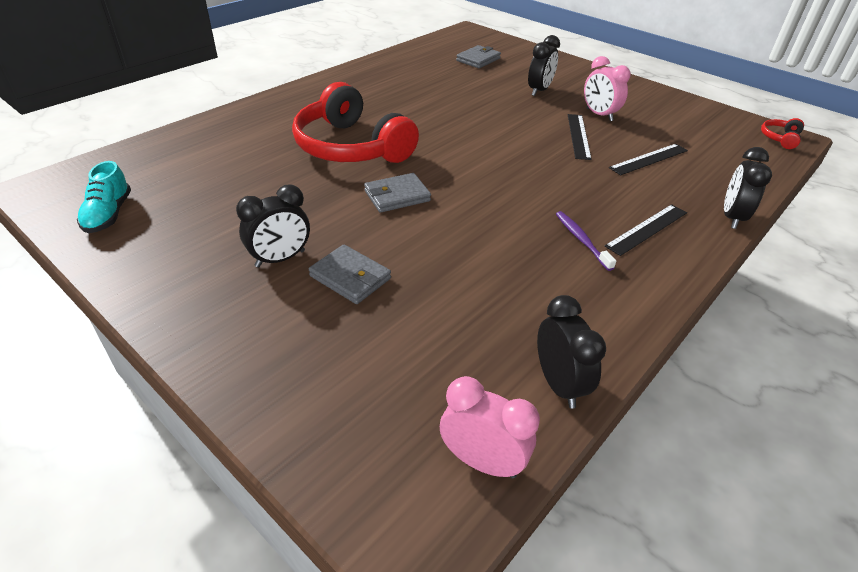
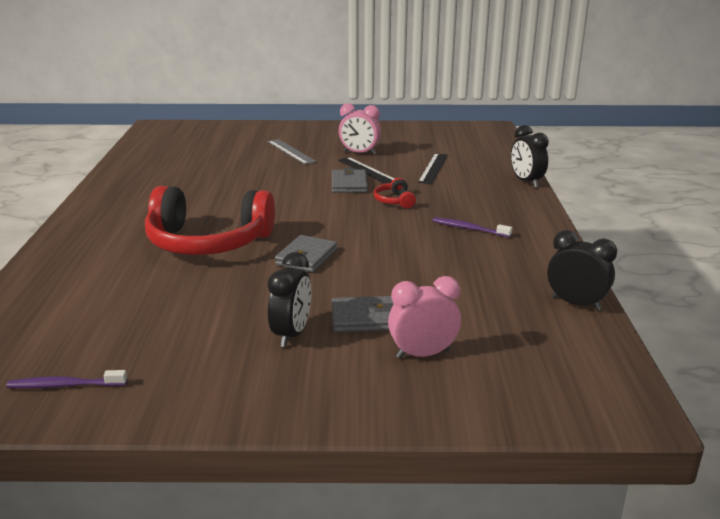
camera: 40 degrees left, 15 degrees down
(108, 214) = (65, 385): turquoise shoe -> purple toothbrush
(478, 59) = (203, 145): grey wallet -> grey wallet (349, 184)
(482, 461) = (599, 358): pink clock -> pink clock (422, 354)
(539, 91) = (291, 151): black clock -> grey ruler
(647, 229) = (494, 207): black ruler -> none
(780, 138) = (486, 130): red headphones -> red headphones (394, 201)

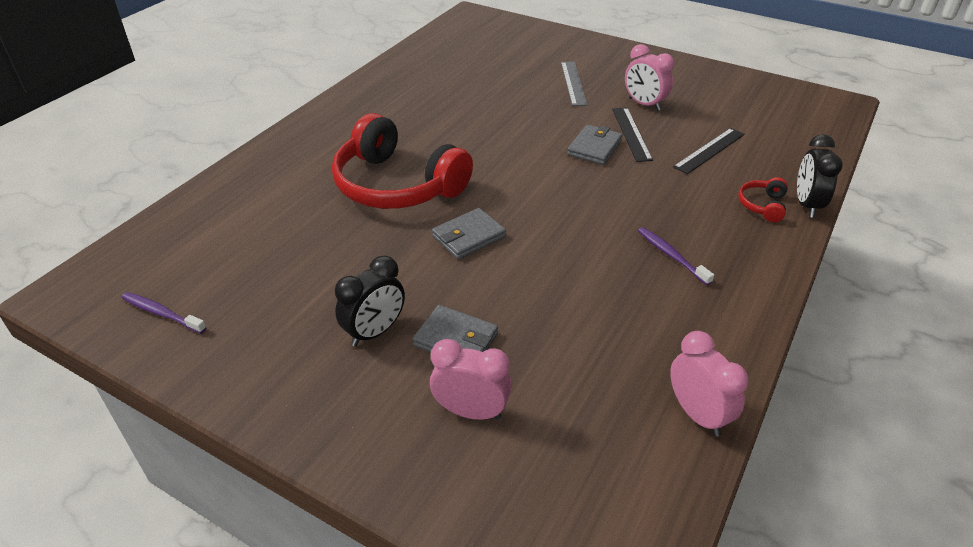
camera: 30 degrees right, 15 degrees up
(394, 201) = (623, 187): red headphones -> red headphones (762, 205)
(575, 304) = (697, 414): black clock -> pink clock

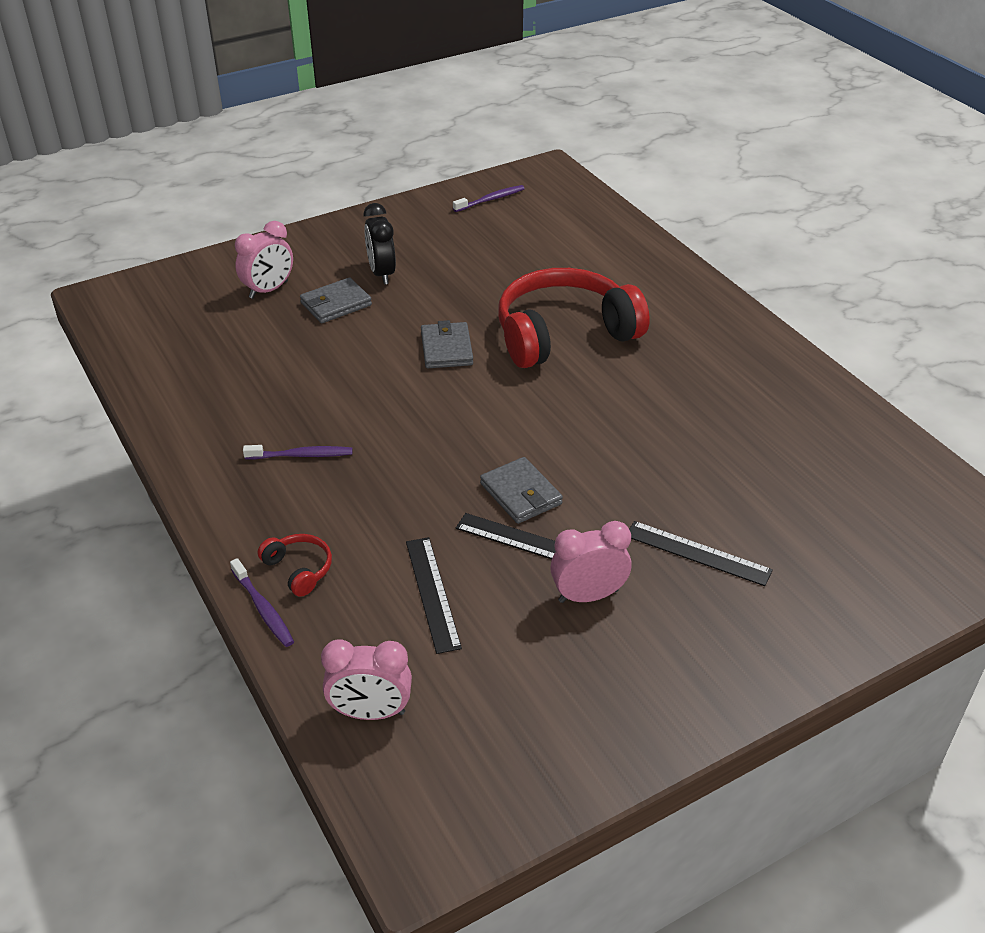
camera: 120 degrees right, 0 degrees up
(573, 83) = (697, 553): grey ruler -> black ruler
(697, 414) = (151, 380): pink clock -> pink clock (370, 712)
(806, 205) = (263, 609): black clock -> purple toothbrush

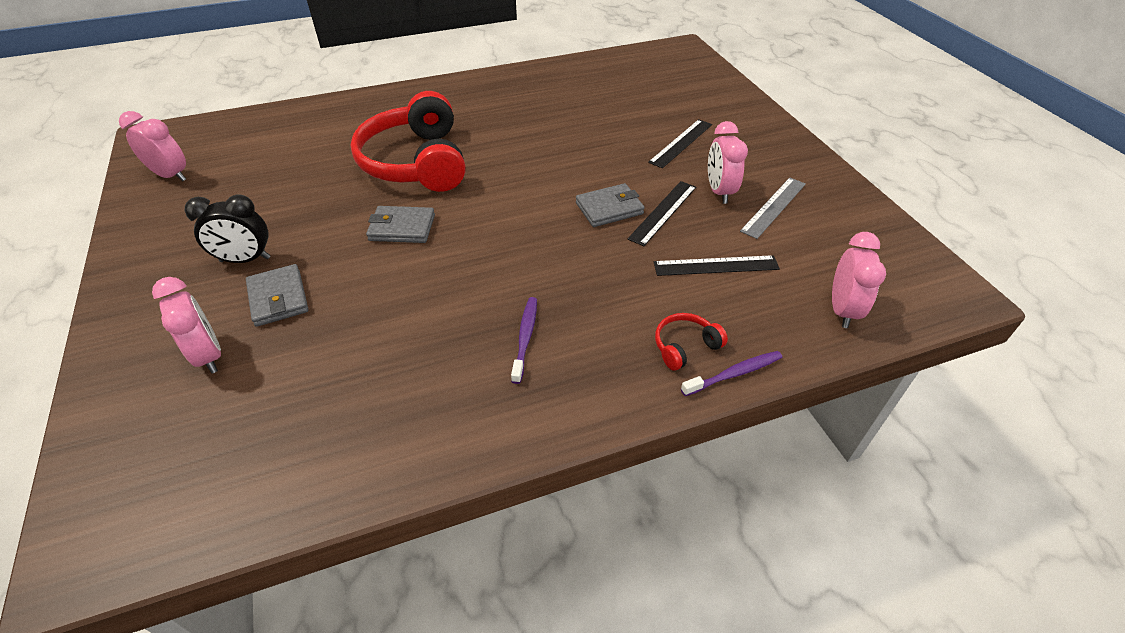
camera: 80 degrees left, 5 degrees up
(490, 200) = (171, 175): purple toothbrush -> pink clock
(569, 654) = (773, 207): none -> grey ruler

